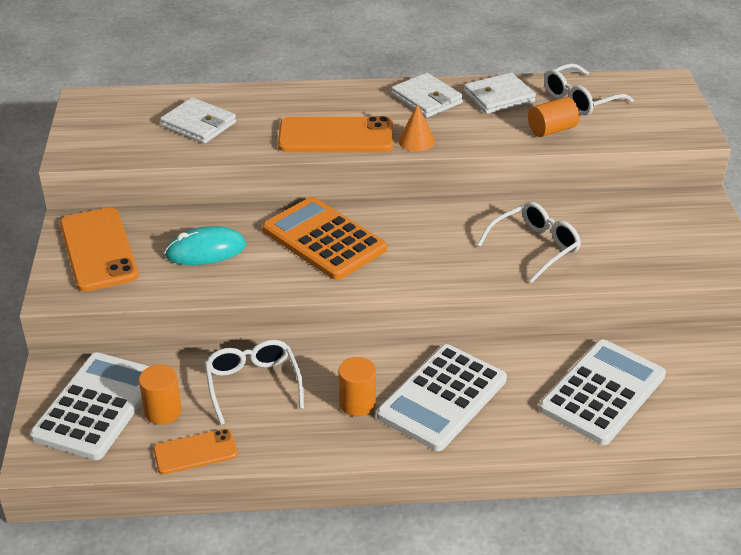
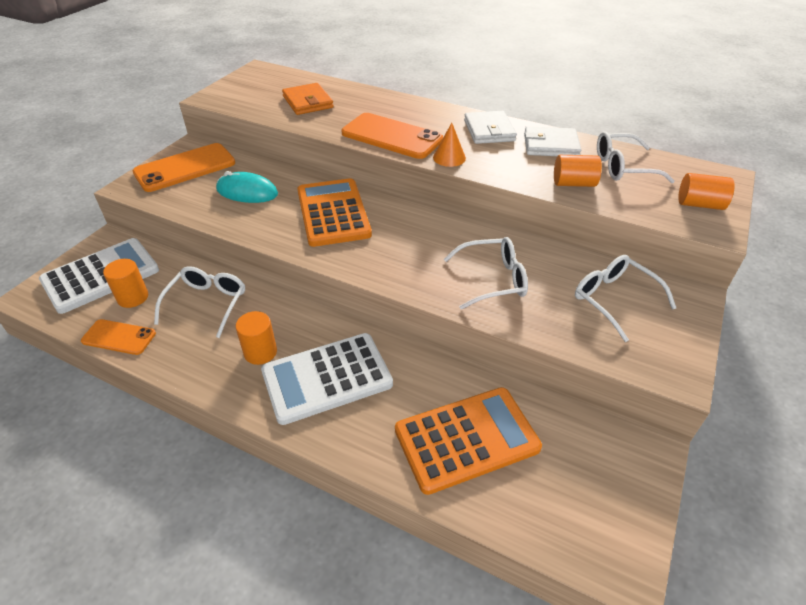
camera: 30 degrees right, 5 degrees up
(98, 250) = (185, 168): orange phone -> orange phone turned 45 degrees clockwise
(199, 124) = (308, 102): white wallet -> orange wallet
(602, 392) = (466, 439): white calculator -> orange calculator
(645, 226) = (614, 299): none -> white glasses
(667, 115) = (699, 204): none -> orange cylinder

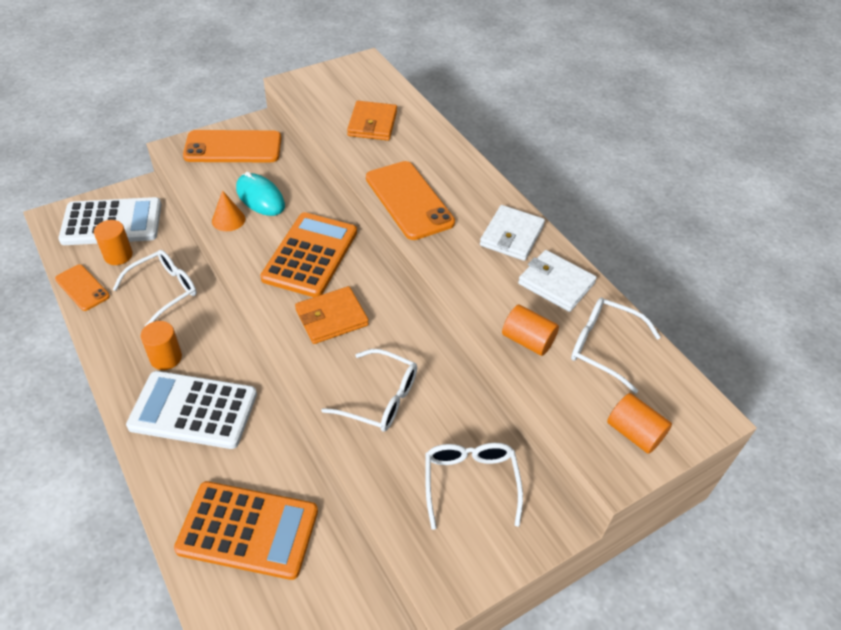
camera: 30 degrees right, 5 degrees up
(396, 245) = (331, 318): none -> orange wallet
(449, 158) = (437, 251): orange cone -> orange cone (228, 220)

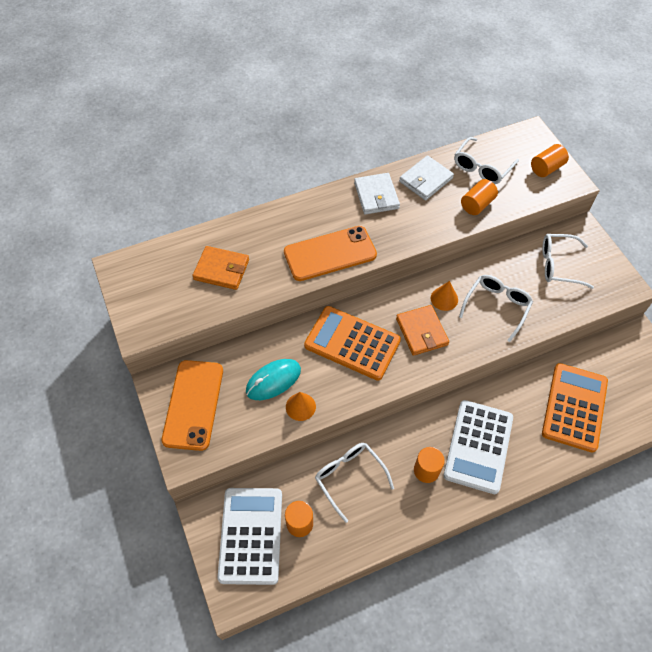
camera: 80 degrees left, 10 degrees up
(82, 288) = (339, 552): orange phone -> none
(385, 339) = (444, 299): none -> orange cone
(511, 236) = (376, 196): white wallet -> white wallet turned 45 degrees clockwise

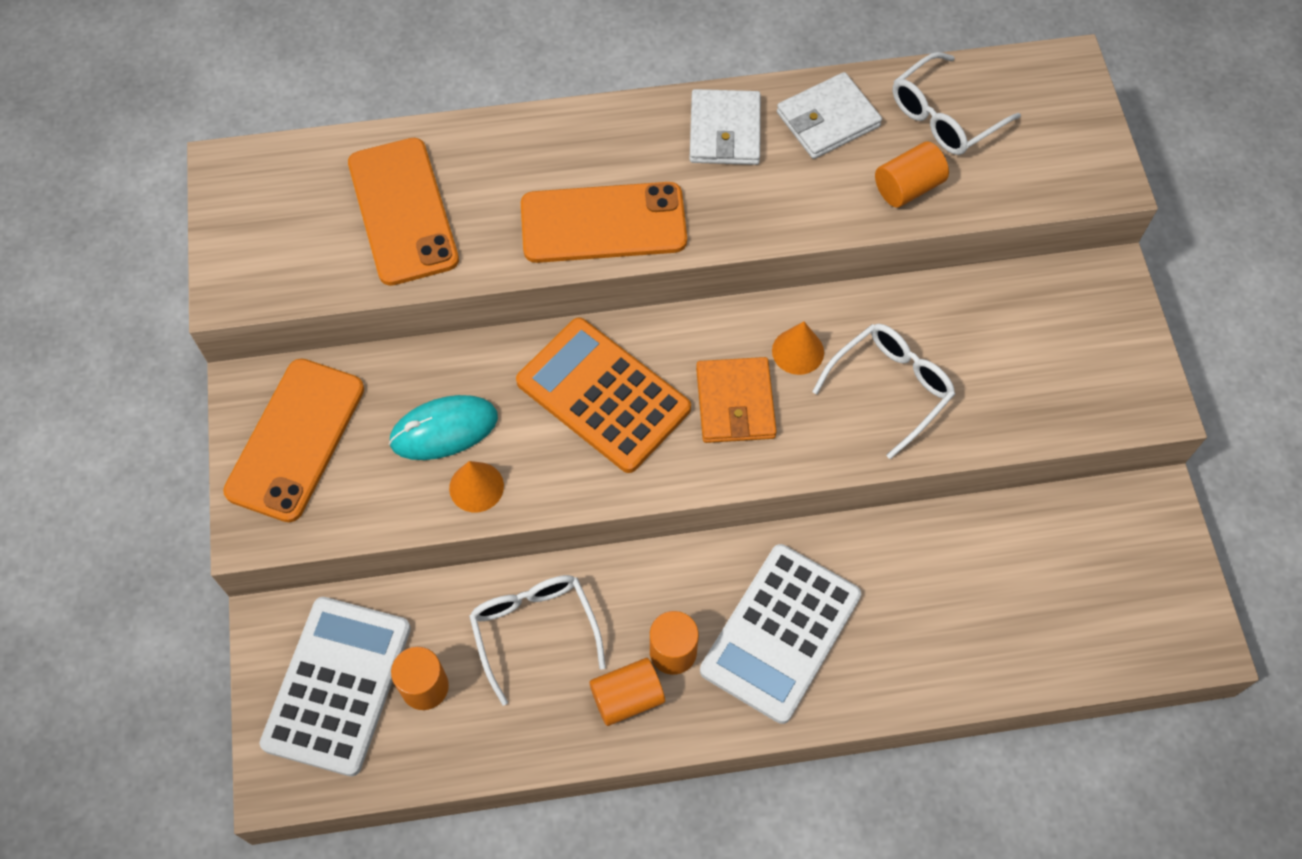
camera: 15 degrees right, 5 degrees up
(221, 269) = (403, 211): orange wallet -> orange phone
(546, 168) = (1069, 143): orange cylinder -> orange cylinder (627, 697)
(558, 265) = (1037, 335): white glasses -> none
(574, 407) = (983, 606): orange calculator -> none

